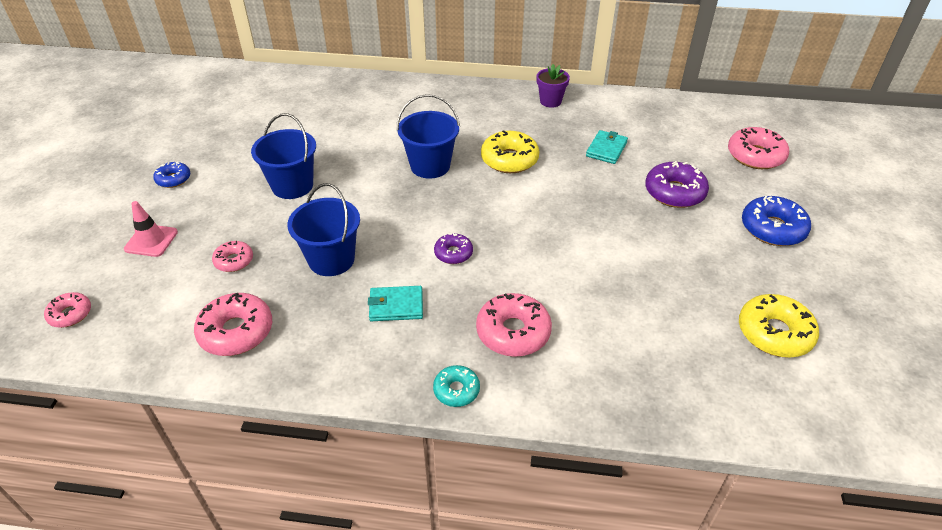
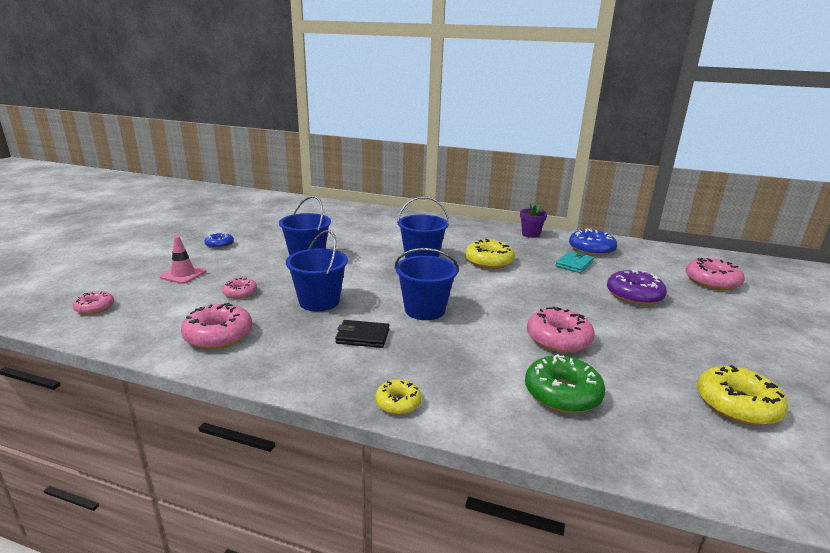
camera: 10 degrees right, 20 degrees down
(396, 306) = (362, 336): turquoise wallet -> black wallet
(453, 253) = (425, 310): purple donut -> blue bucket
(456, 390) = (398, 403): turquoise donut -> yellow donut
(513, 332) = (465, 368): pink donut -> pink donut (558, 339)
(613, 349) = (562, 393): none -> green donut
(772, 229) = (731, 329): blue donut -> blue donut (591, 249)

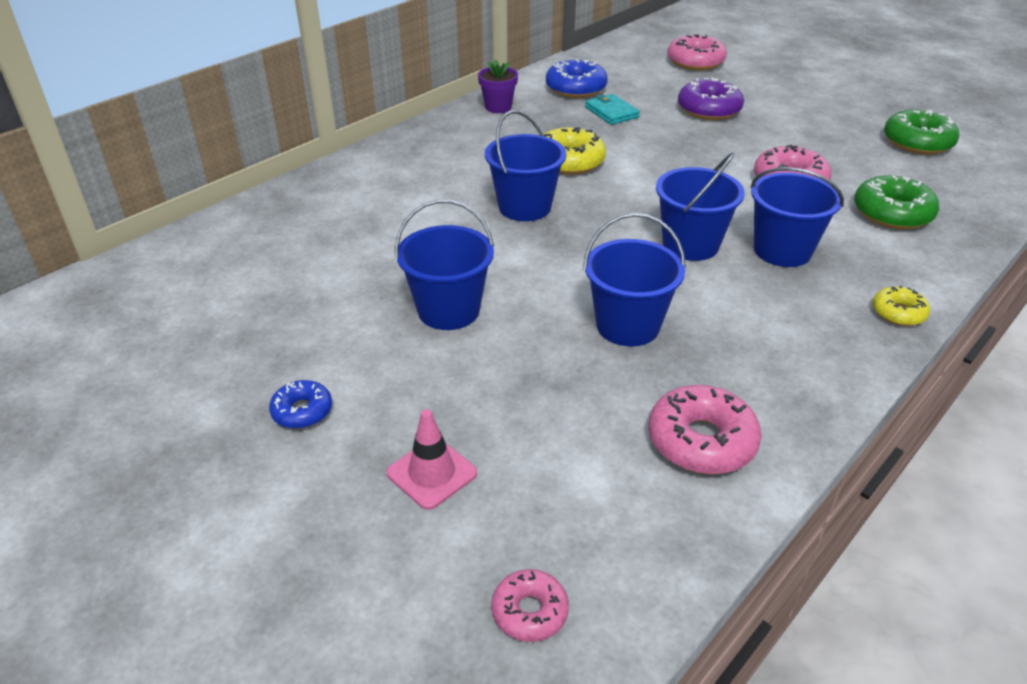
camera: 65 degrees left, 15 degrees up
(240, 293) = (557, 404): pink donut -> none
(362, 336) = (746, 307): black wallet -> none
(448, 344) = (782, 250): none -> blue bucket
(737, 405) = (917, 142): yellow donut -> green donut

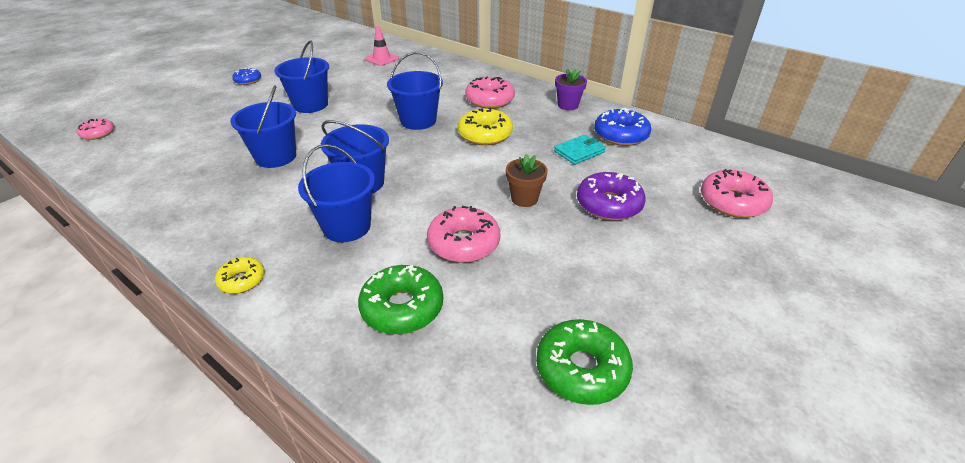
camera: 85 degrees right, 0 degrees up
(432, 473) = (191, 109): pink traffic cone -> pink traffic cone (381, 59)
(701, 441) = (163, 178): pink donut -> pink donut (490, 100)
(706, 147) = (524, 199): none -> brown flower pot

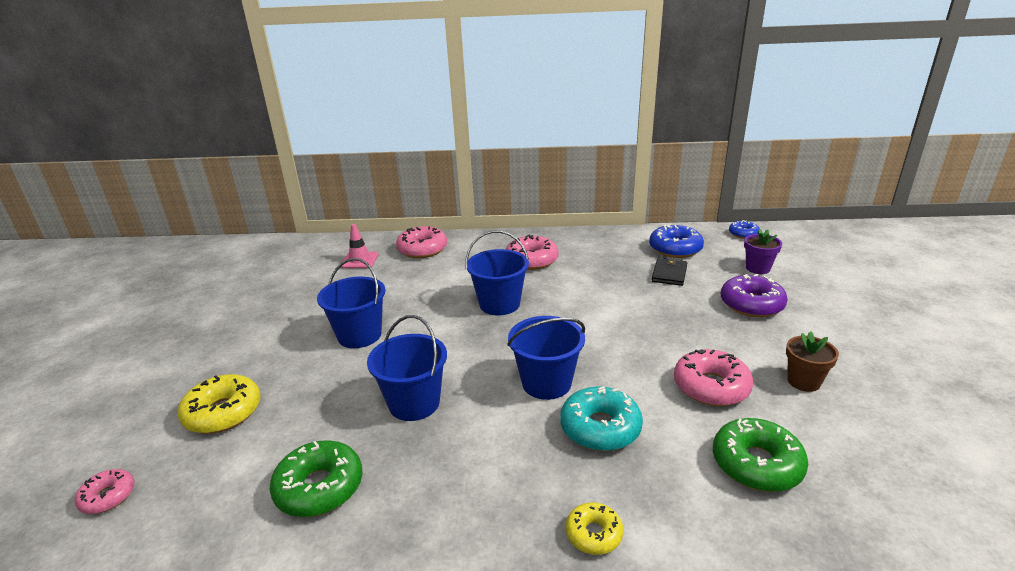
camera: 35 degrees left, 10 degrees down
(248, 80) = (230, 341): blue donut -> blue donut (743, 234)
(347, 226) = (600, 428): blue bucket -> turquoise donut
(485, 134) = (577, 291): yellow donut -> yellow donut (223, 413)
(524, 199) = (693, 329): brown flower pot -> brown flower pot (803, 381)
(568, 105) = (600, 240): purple flower pot -> purple flower pot (758, 268)
(579, 152) = (669, 274): turquoise wallet -> black wallet
(581, 369) = (921, 427): green donut -> green donut (319, 487)
(732, 202) = (813, 267): pink donut -> pink donut (422, 249)

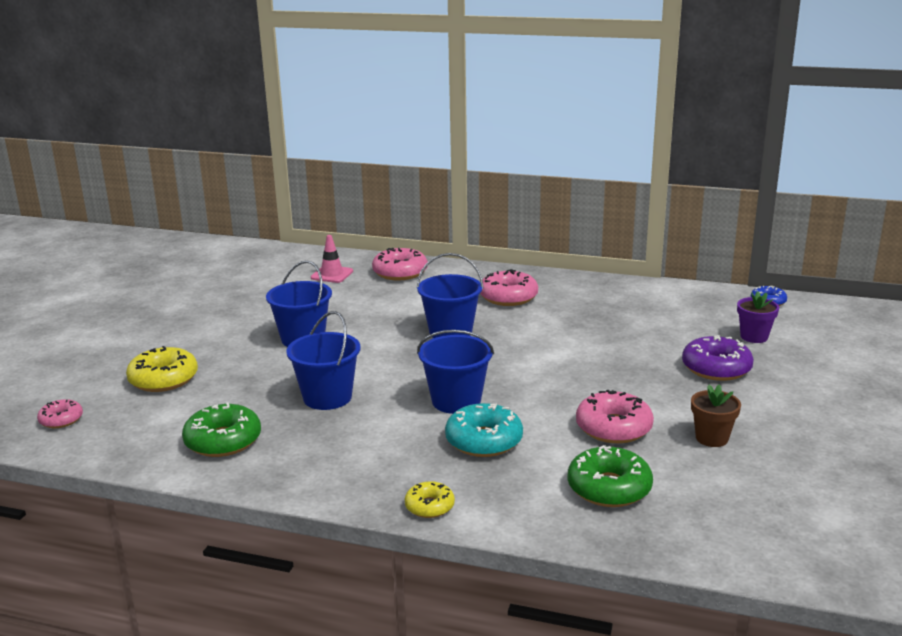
camera: 15 degrees right, 5 degrees down
(669, 274) = (648, 329): black wallet -> none
(675, 249) = (675, 306): blue donut -> none

